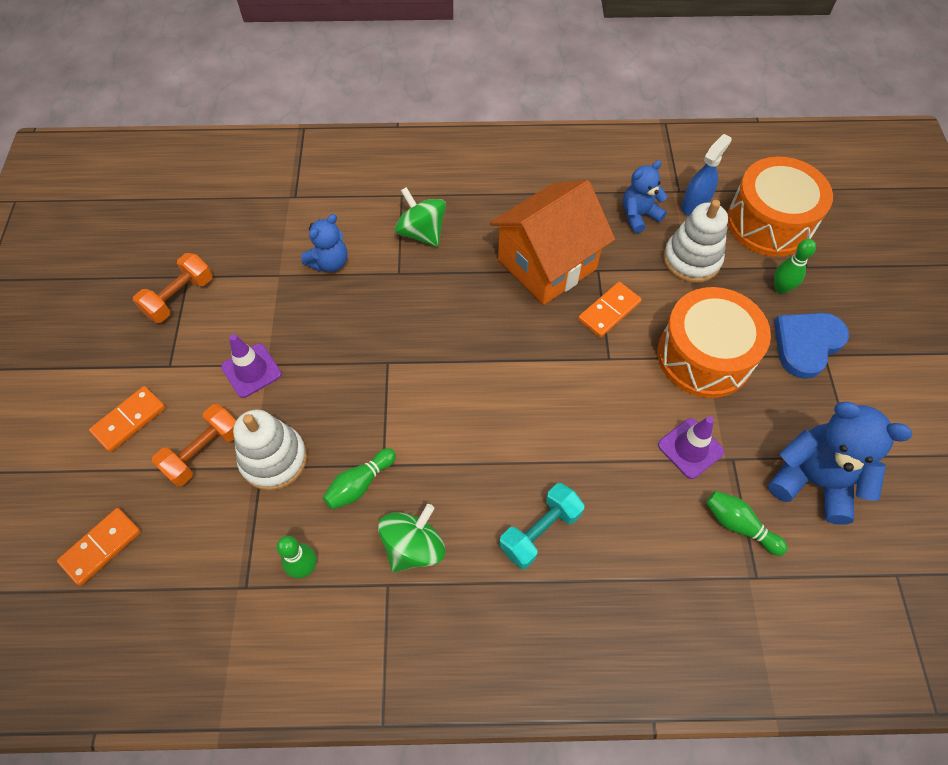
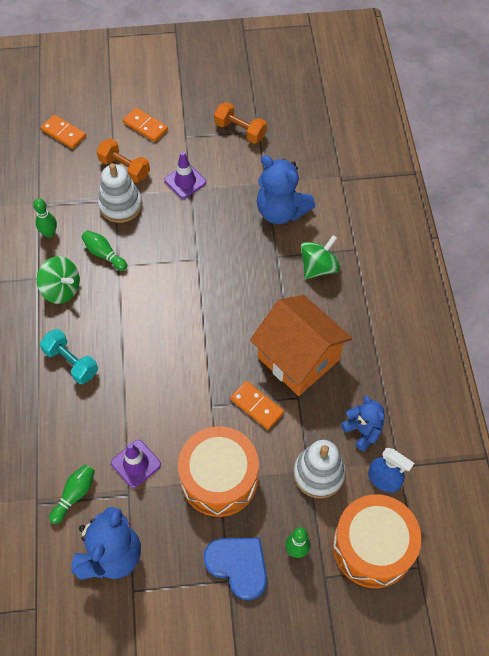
camera: 85 degrees right, 0 degrees up
(329, 262) = (281, 211): blue teddy bear -> blue teddy bear, size x1.66

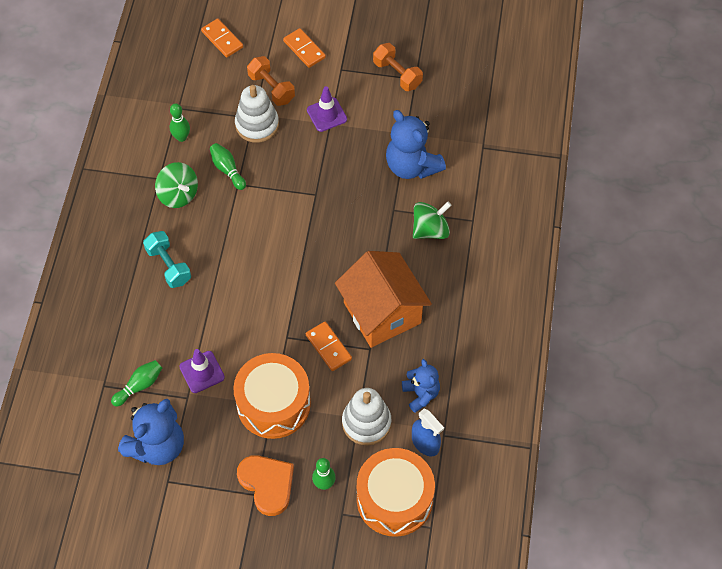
camera: 15 degrees right, 0 degrees up
(238, 566) = (267, 484): blue heart -> orange heart

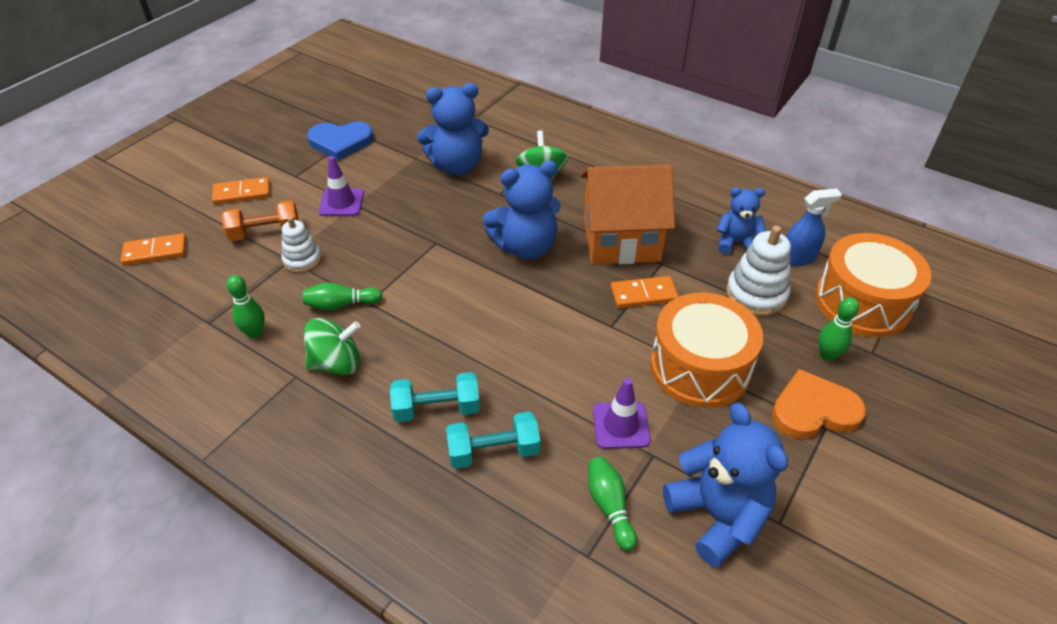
camera: 65 degrees left, 15 degrees down
(151, 310) = (493, 451): none -> turquoise dumbbell
(257, 125) = (302, 260): white stacking toy -> white stacking toy, size x0.65
(340, 253) = (525, 247): none -> blue teddy bear
(397, 74) = (340, 142): orange dumbbell -> blue heart

